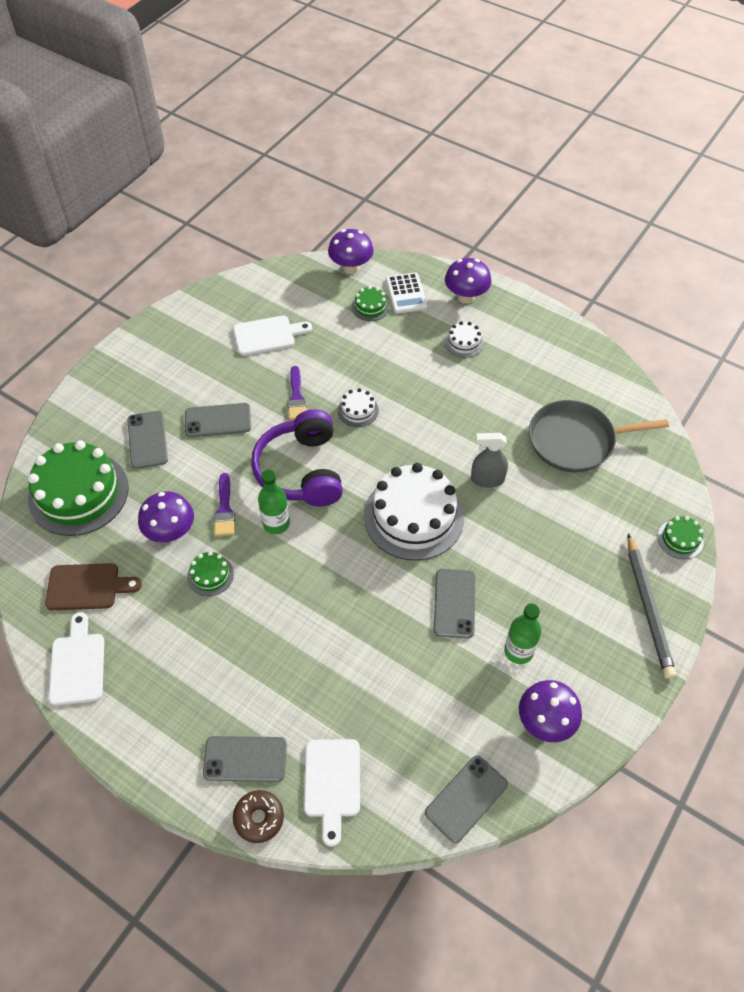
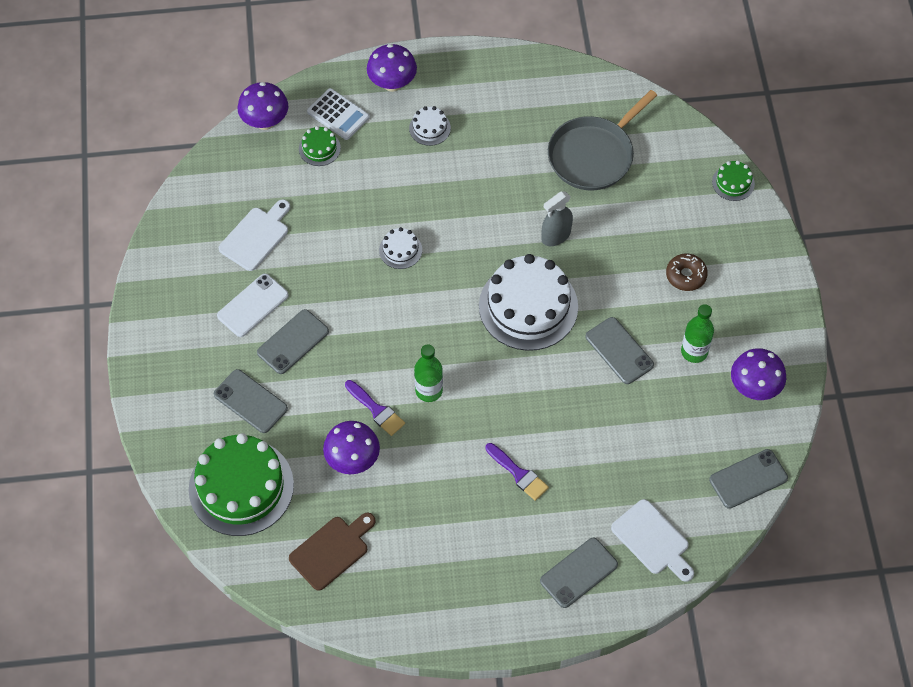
camera: 40 degrees left, 5 degrees up
(77, 664) = (388, 609): white cutting board -> none
(210, 575) = (419, 468): green cake -> none
(217, 378) = (252, 305): none -> white phone
(259, 818) = (626, 601): brown donut -> brown donut (686, 275)
(297, 397) = (339, 275): purple brush -> purple brush (518, 474)
(301, 470) = (405, 333): purple headphones -> none
(466, 798) = (748, 479): grey phone -> grey phone turned 60 degrees clockwise
(648, 608) = (753, 253): grey pencil -> none

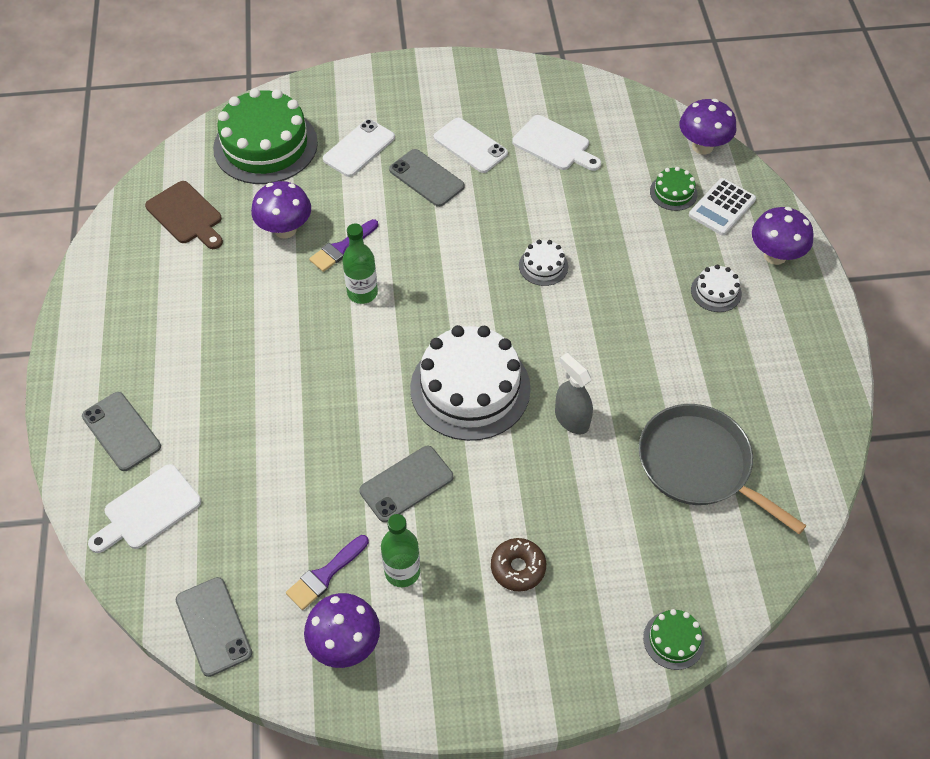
camera: 90 degrees right, 5 degrees down
(250, 401) = (359, 148): grey phone -> white phone
(518, 474) = (251, 375): purple brush -> purple brush (325, 575)

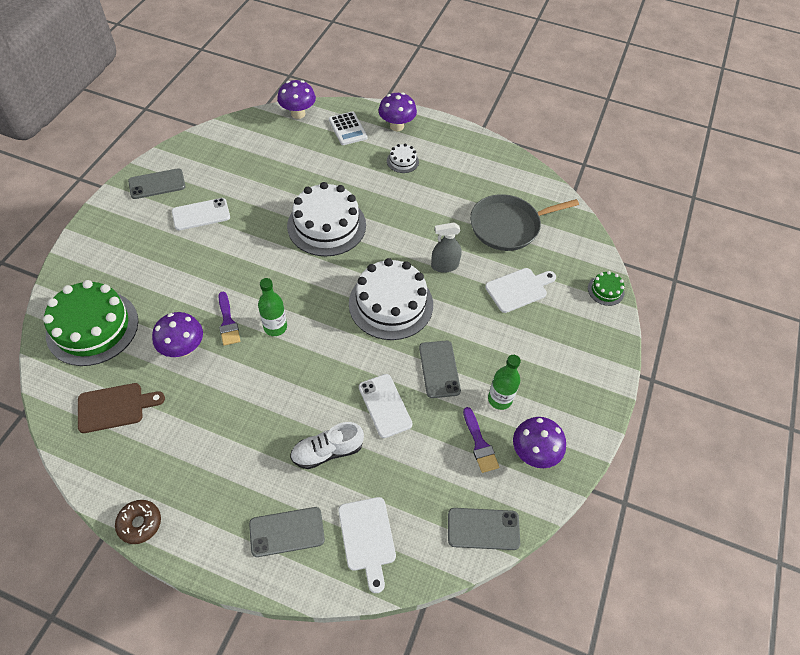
camera: 65 degrees left, 0 degrees up
(232, 421) = (327, 451): none -> white shoe
(359, 148) = (148, 273): white phone -> white phone (385, 405)
(426, 178) = (208, 249): grey phone -> grey phone (157, 184)
(518, 568) = (528, 339): brown donut -> brown donut (140, 523)
(543, 266) = (326, 225): white cake -> white cake, size x2.26
(554, 145) = (238, 175): white cutting board -> white cutting board (518, 289)
(673, 192) = (320, 142): green cake -> none

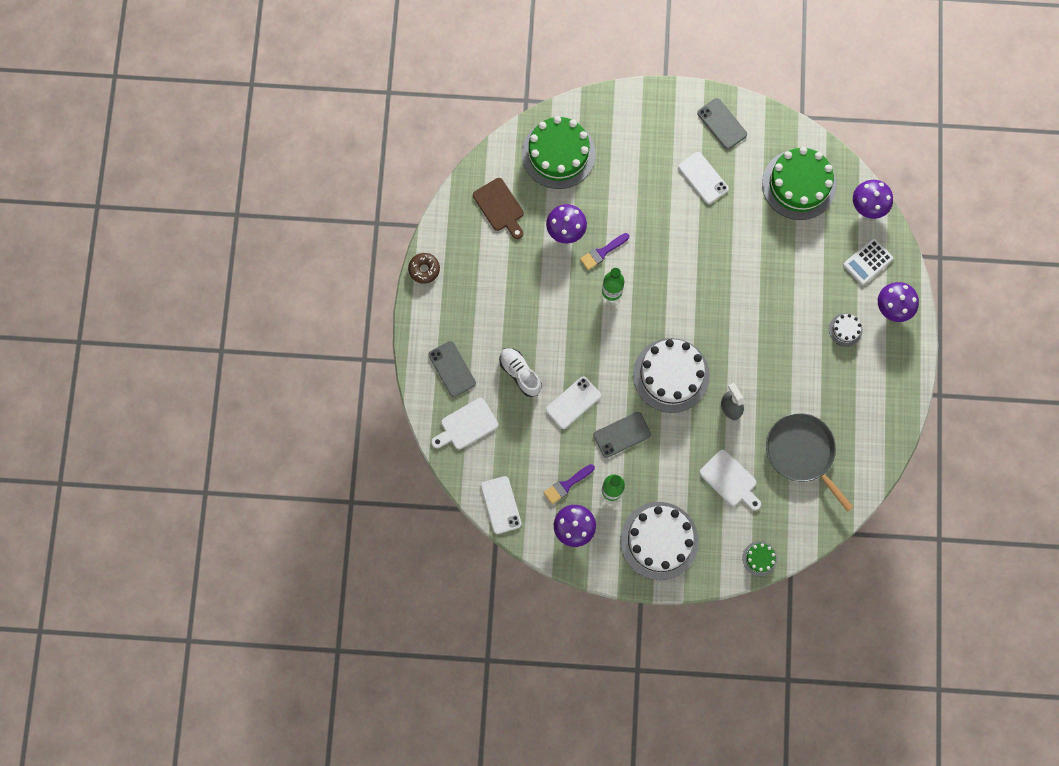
camera: 75 degrees right, 20 degrees up
(251, 150) = (799, 184): none -> green cake
(326, 225) = (735, 290): white cake -> white cake (659, 540)
(483, 528) = (501, 505): grey phone -> white phone

